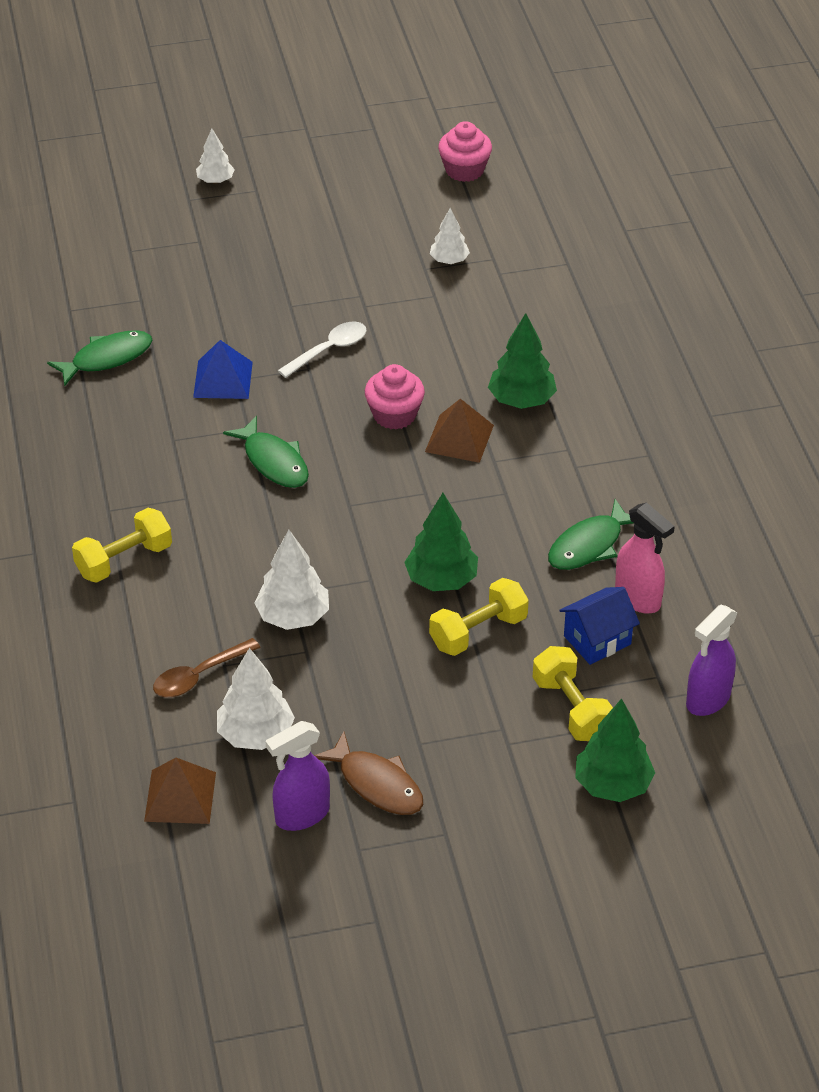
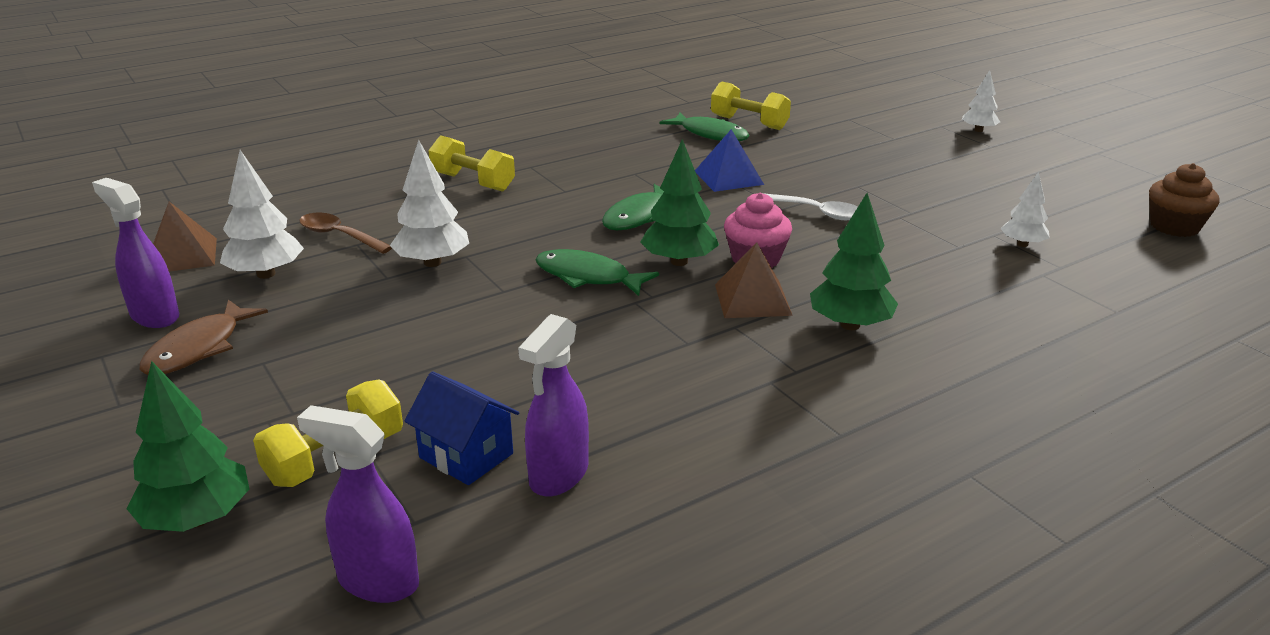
camera: 70 degrees right, 15 degrees down
(441, 580) = (522, 329): green tree -> green tree (679, 261)
(464, 170) = (1174, 227): pink cupcake -> brown cupcake
(478, 632) = (449, 367): yellow dumbbell -> yellow dumbbell (749, 123)
(589, 545) = (636, 417): green fish -> green fish (588, 277)
(638, 598) = (558, 476): pink spray bottle -> purple spray bottle

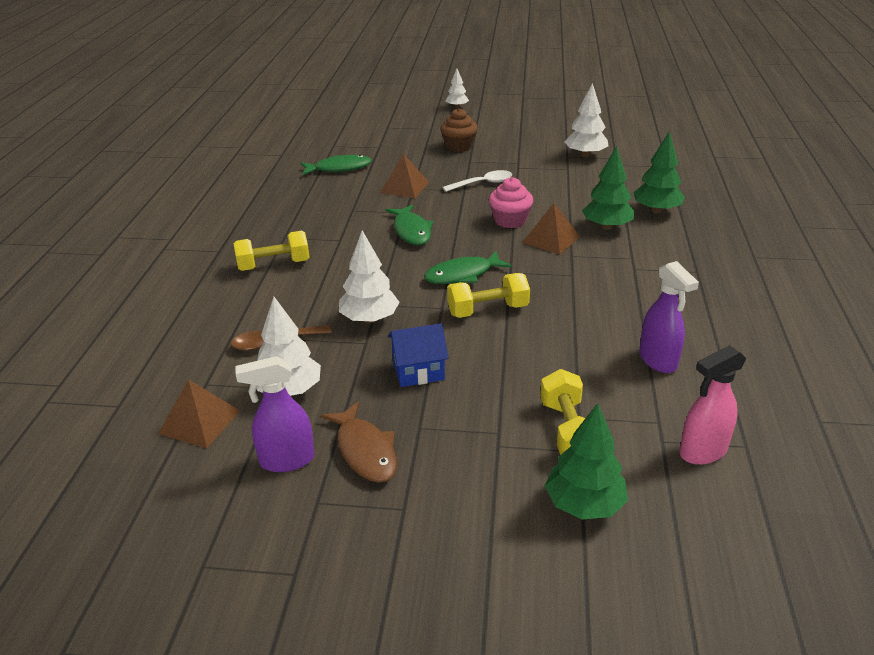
camera: 50 degrees left, 5 degrees up
(377, 581) = (702, 451): purple spray bottle -> pink spray bottle
(466, 455) = (611, 383): blue house -> blue house (418, 371)
(679, 261) = (483, 241): green tree -> green tree (656, 210)
(728, 177) = (404, 187): blue pyramid -> brown pyramid
(749, 123) = (344, 152): yellow dumbbell -> yellow dumbbell (487, 310)
(1022, 244) = (585, 155): white tree -> white tree, size x1.61
(1174, 227) = (613, 119): brown cupcake -> brown cupcake (459, 146)

